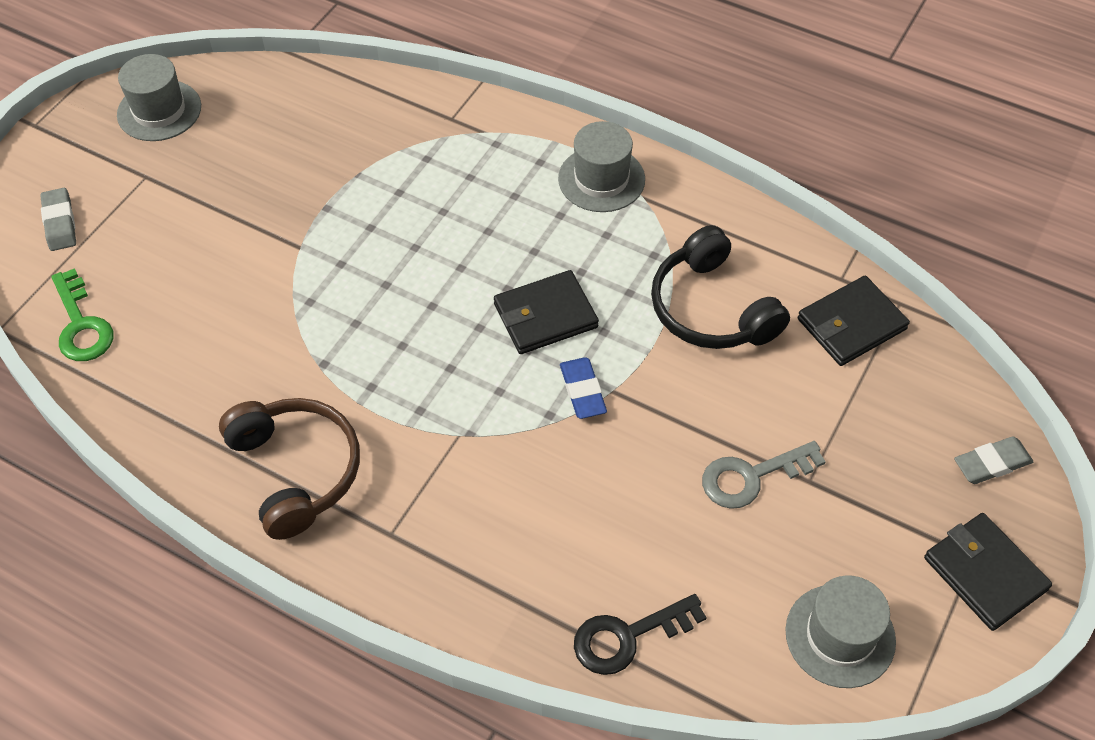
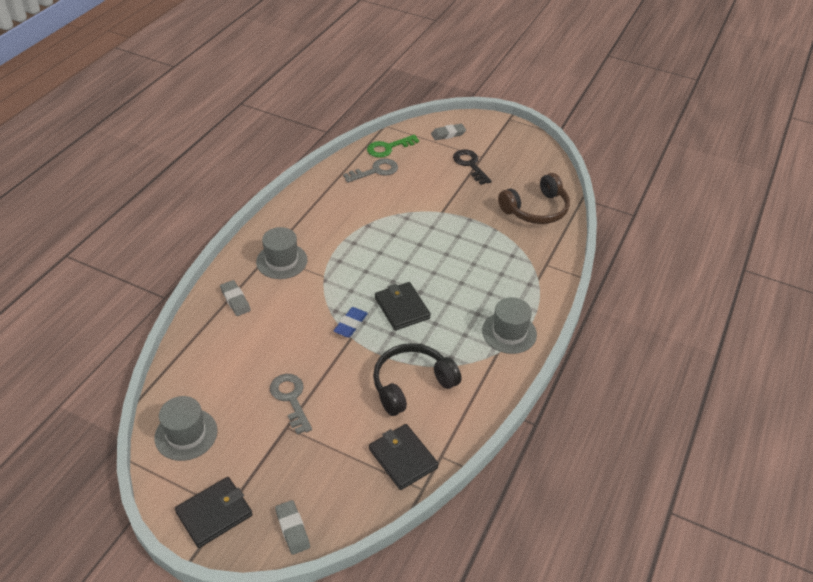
camera: 85 degrees right, 10 degrees down
(155, 348) = (375, 171): none -> grey key
(159, 111) = (527, 156): grey hat -> grey hat (281, 261)
(296, 471) = (305, 221): brown headphones -> brown headphones (536, 209)
(517, 584) = (235, 300): none -> grey eraser
(583, 391) = (350, 324): blue eraser -> blue eraser turned 45 degrees counterclockwise
(628, 636) = (200, 342): black key -> black key (470, 165)

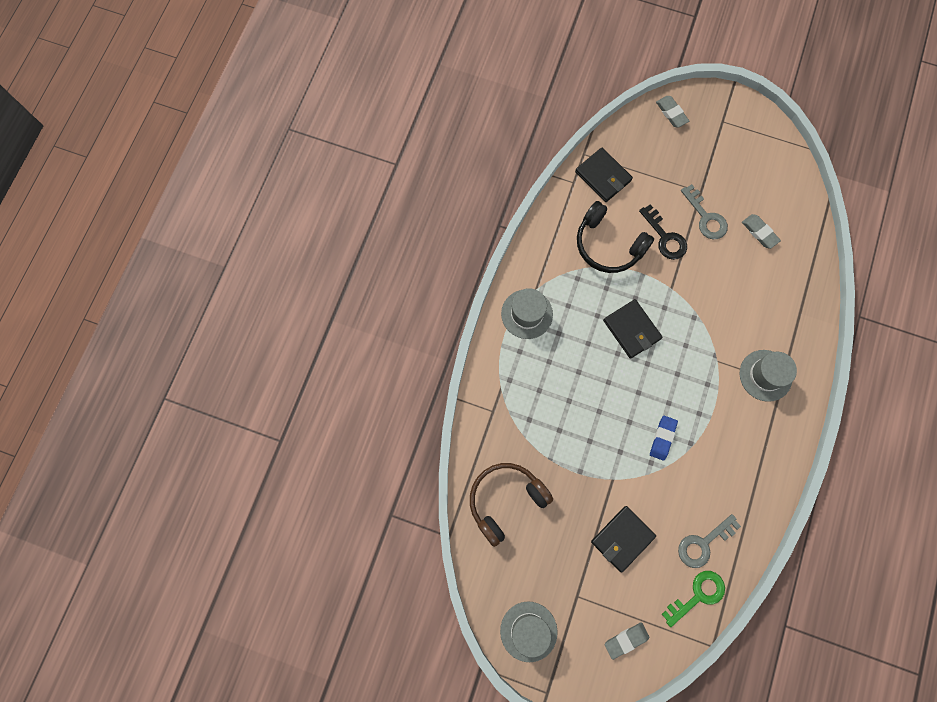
camera: 175 degrees right, 30 degrees up
(186, 434) = (777, 175): grey hat -> grey hat (528, 631)
(214, 514) = (730, 117): black wallet -> black wallet (622, 538)
(235, 300) = (792, 317): grey eraser -> grey eraser (759, 232)
(350, 324) = (675, 303): blue eraser -> blue eraser (662, 438)
(411, 384) = (608, 245): black headphones -> black headphones turned 75 degrees clockwise
(470, 165) = (590, 575): black key -> black key (665, 237)

